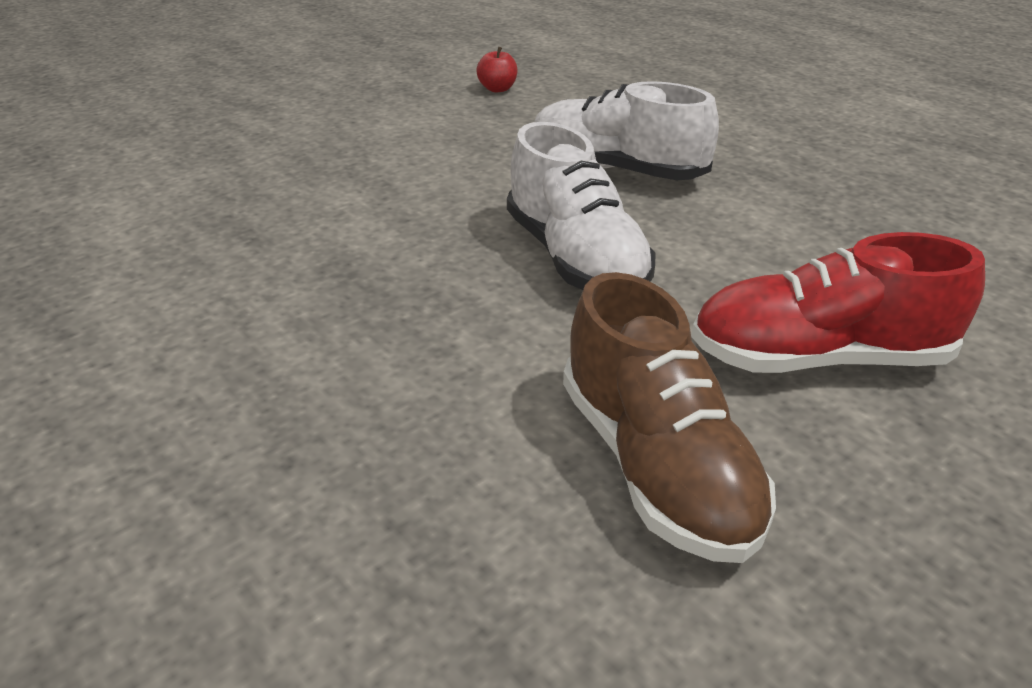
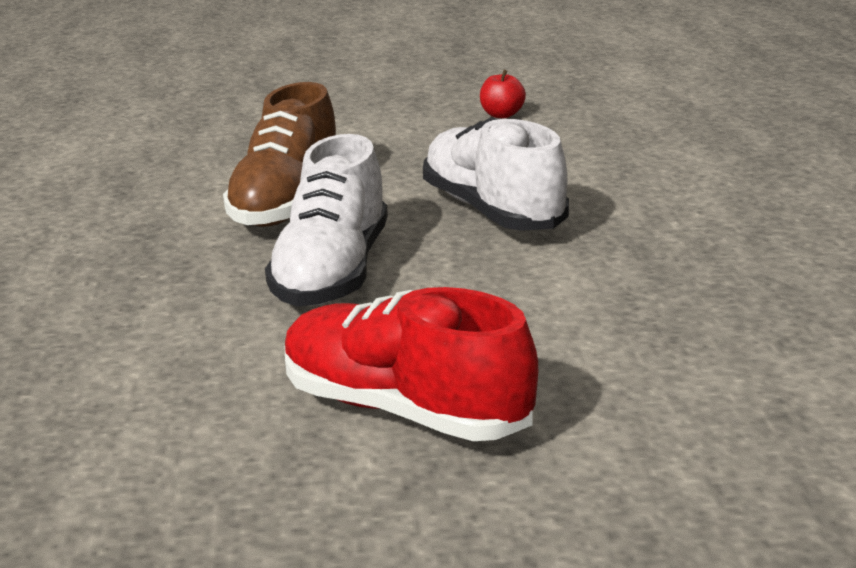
camera: 35 degrees right, 10 degrees down
(656, 465) = (149, 430): brown shoe -> brown shoe (287, 202)

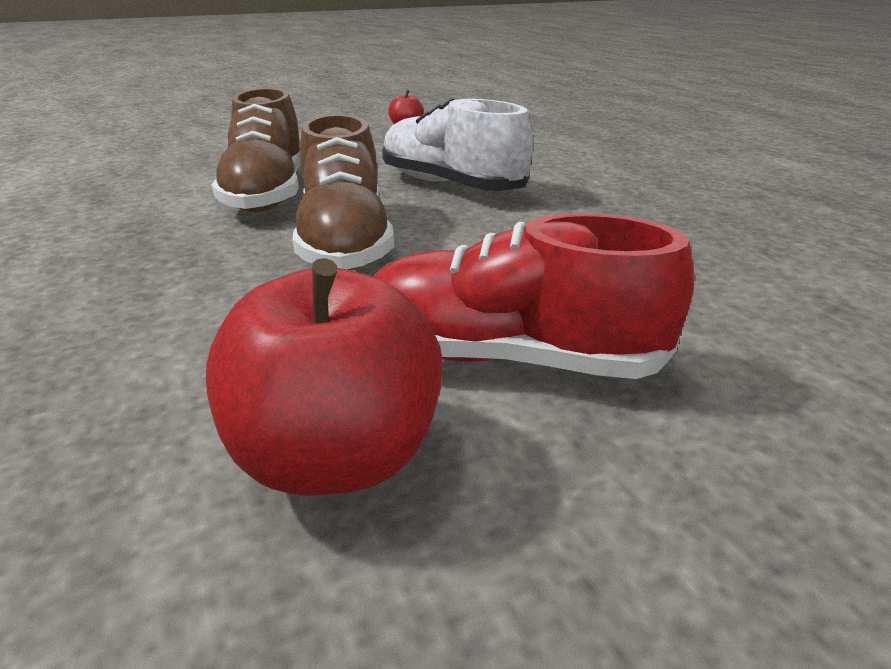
camera: 20 degrees left, 5 degrees up
(219, 461) = (337, 455): none -> red apple
(332, 272) = (345, 242): white shoe -> brown shoe

